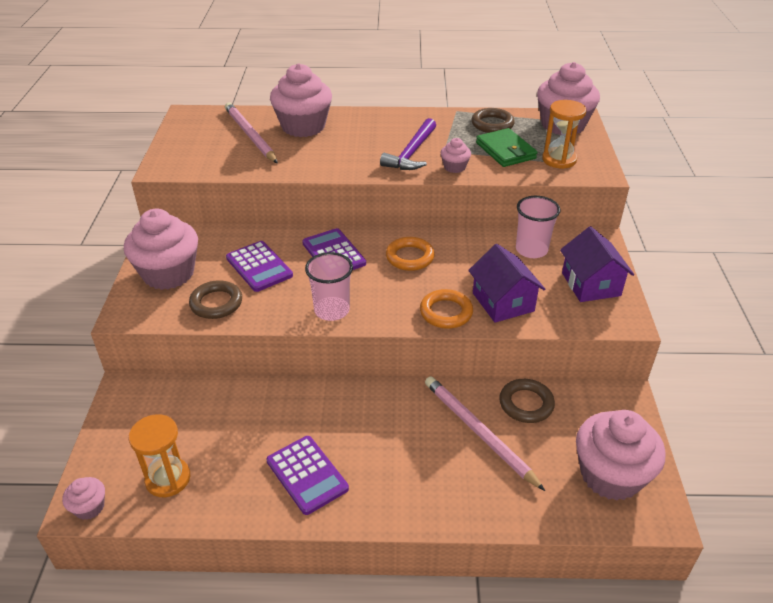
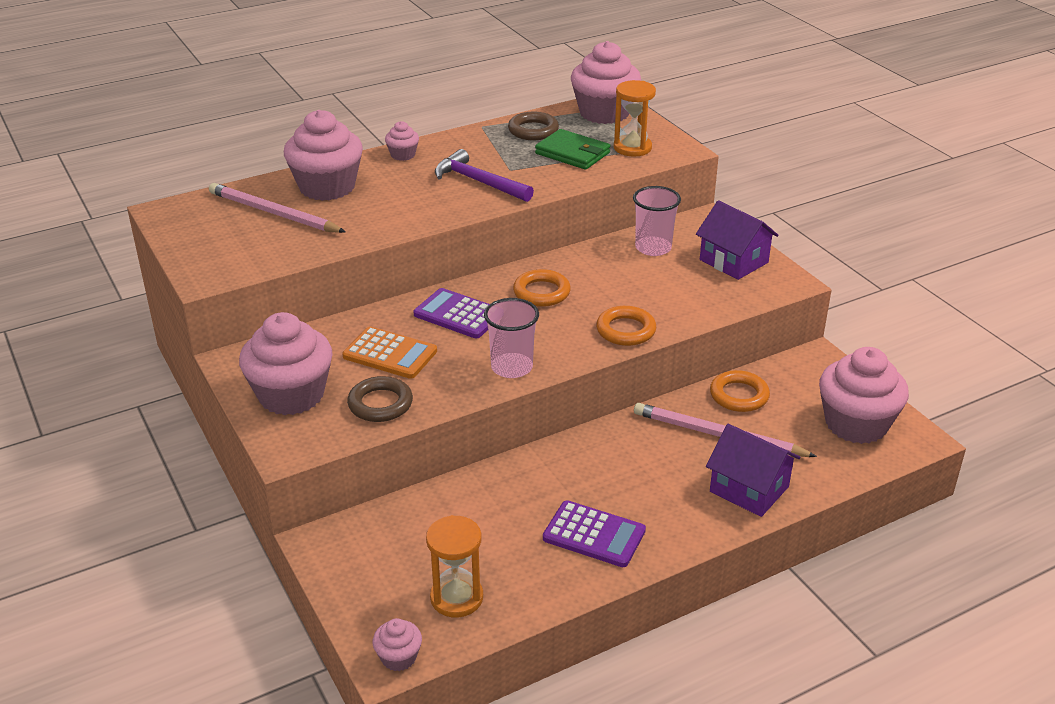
camera: 30 degrees left, 5 degrees down
(259, 267) = (390, 354): purple calculator -> orange calculator
(411, 153) = (479, 182): purple hammer -> purple hammer turned 135 degrees clockwise
(454, 167) = (537, 183): pink cupcake -> pink cupcake (403, 155)
(503, 302) = (669, 303): purple house -> purple house (749, 489)
(526, 404) = (739, 395): brown ring -> orange ring

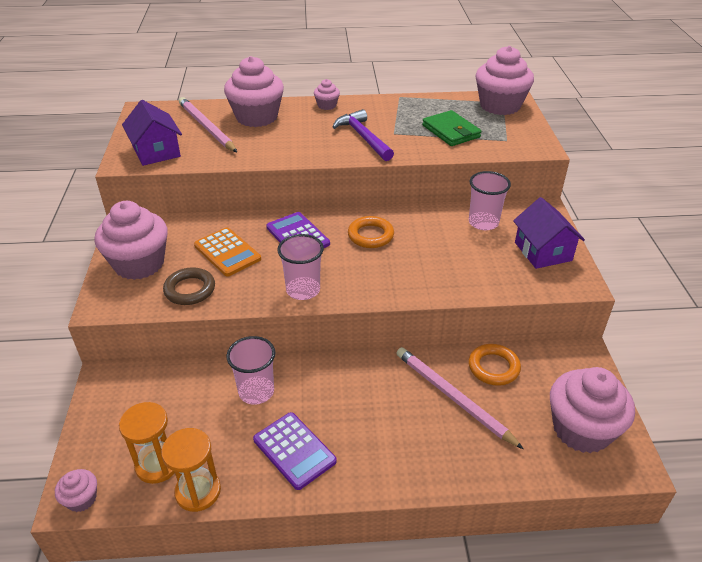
camera: 25 degrees right, 5 degrees up
(509, 495) = (256, 391): none -> pink cup
(533, 130) = (435, 107): brown ring -> none
(625, 330) = (412, 285): orange ring -> none
(632, 148) = (501, 137): orange hourglass -> orange hourglass (198, 491)
(749, 489) = (446, 457): purple house -> purple house (156, 151)

